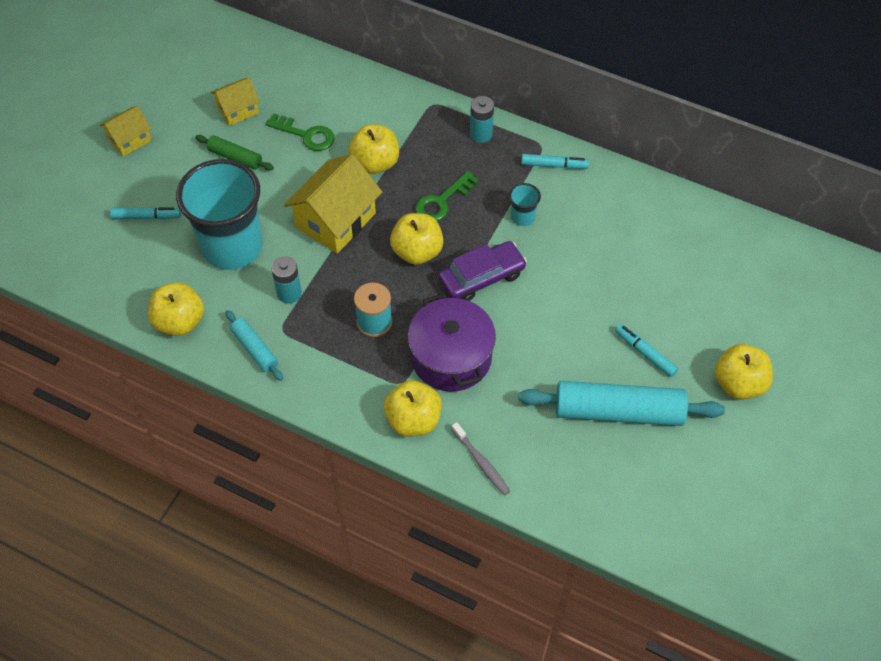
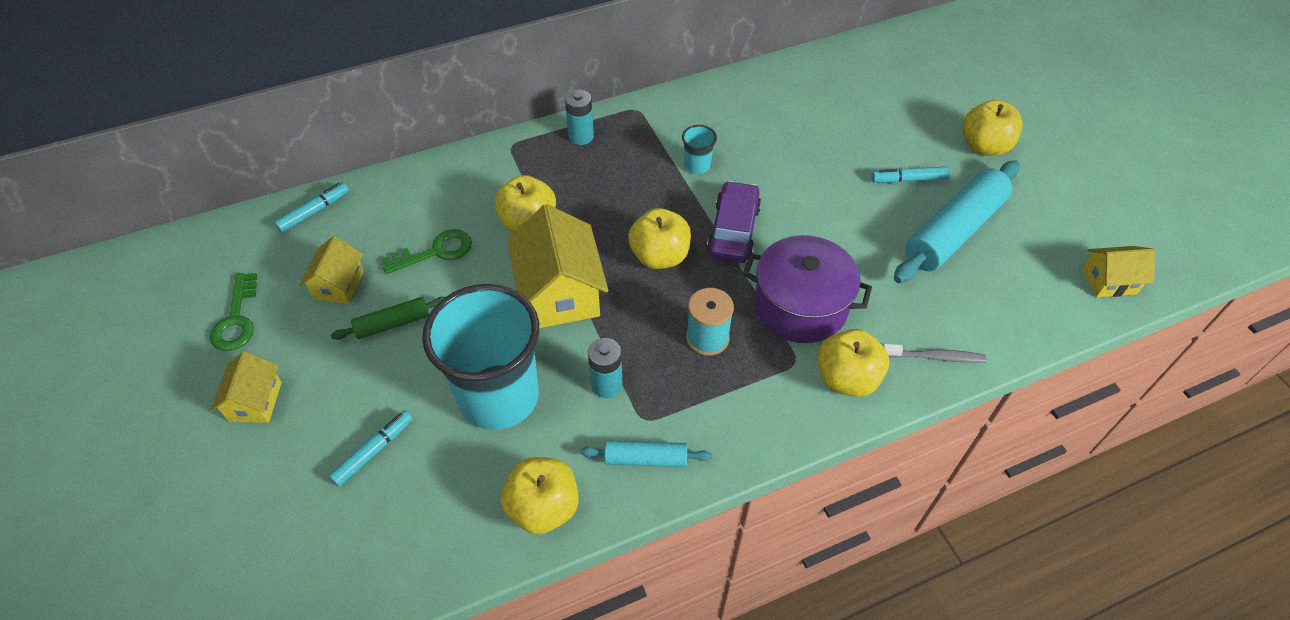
camera: 50 degrees left, 5 degrees down
(442, 201) = (623, 205): green key -> green key (236, 319)
(554, 165) = (665, 115): turquoise marker -> turquoise marker (314, 212)
(668, 541) = (1109, 281): none -> yellow house

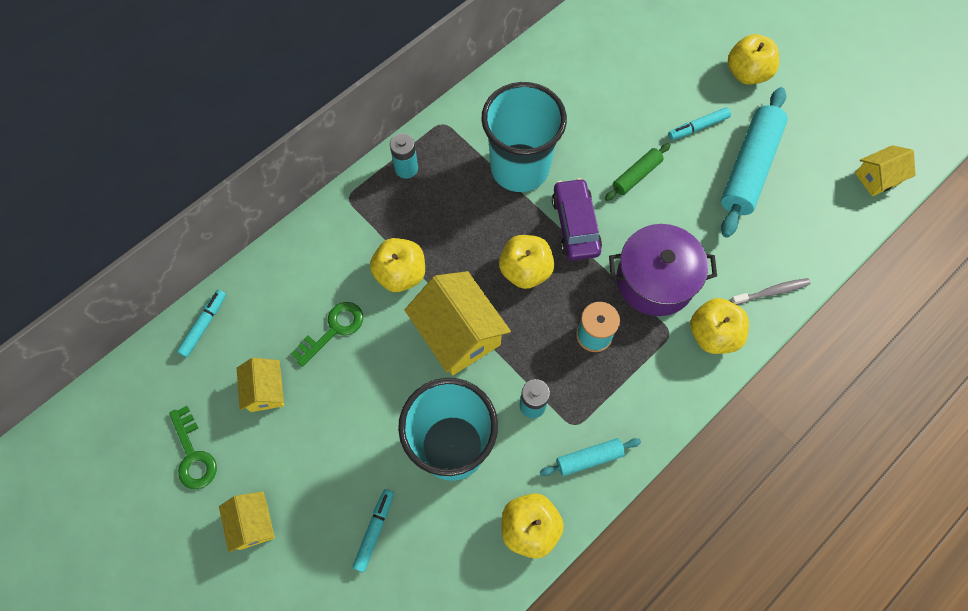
camera: 20 degrees left, 15 degrees up
(393, 323) = (332, 411): green rolling pin -> green rolling pin (636, 175)
(697, 165) = (520, 168): turquoise cup -> turquoise cup, size x2.49

